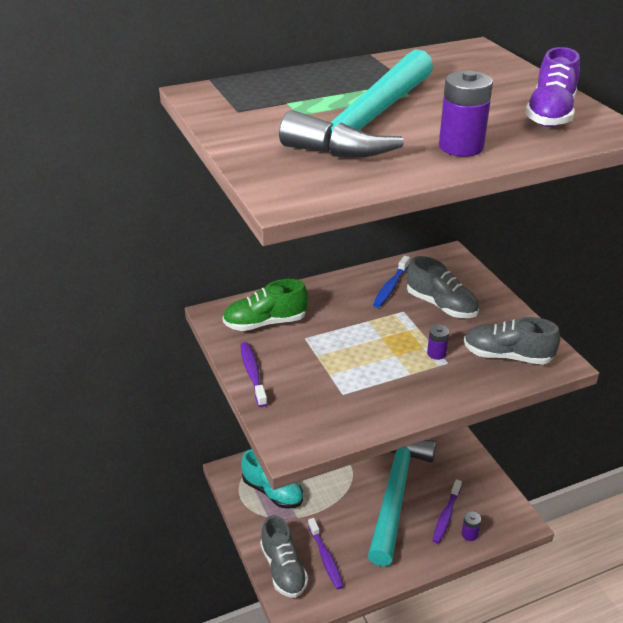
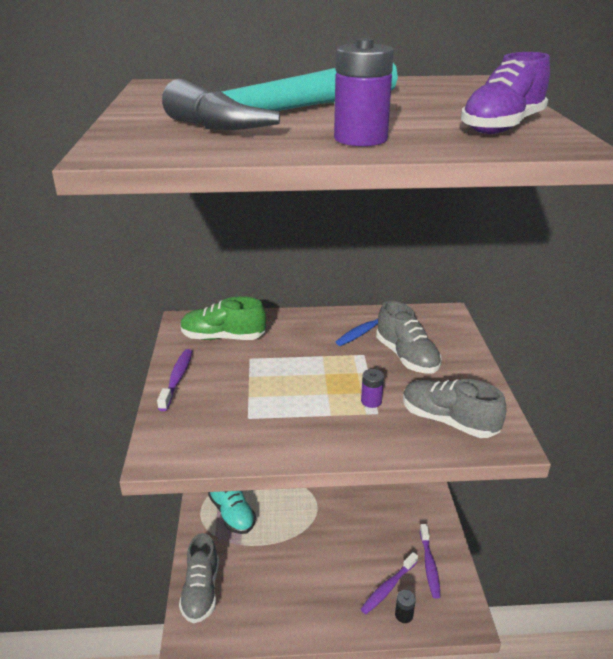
camera: 20 degrees right, 5 degrees down
(325, 558) = (246, 593): purple toothbrush -> purple toothbrush (429, 565)
(394, 492) = (346, 547): turquoise hammer -> none
(469, 534) = (404, 615): purple battery -> black battery

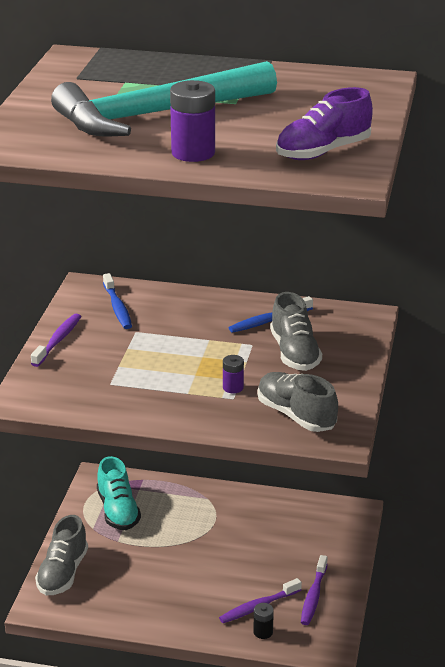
camera: 15 degrees right, 0 degrees up
(223, 337) = (117, 308): green shoe -> blue toothbrush

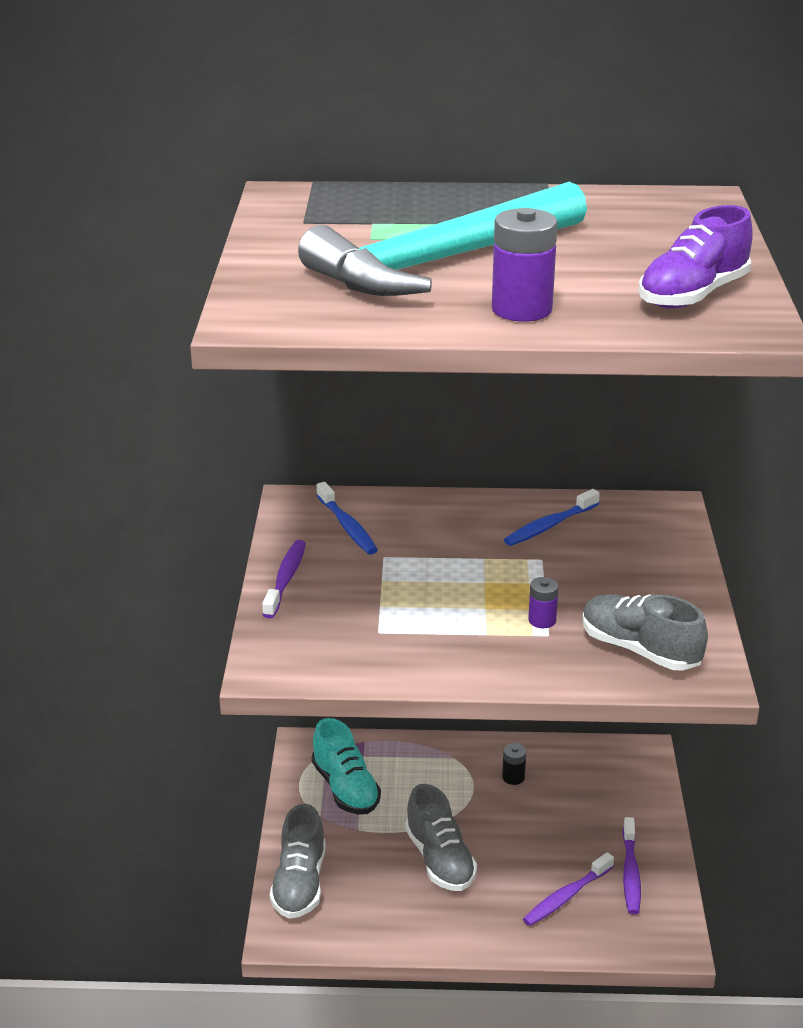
camera: 10 degrees left, 0 degrees up
(263, 632) = (584, 931): black battery -> black battery (513, 777)
(294, 353) = (601, 565): grey shoe -> grey shoe (440, 859)

